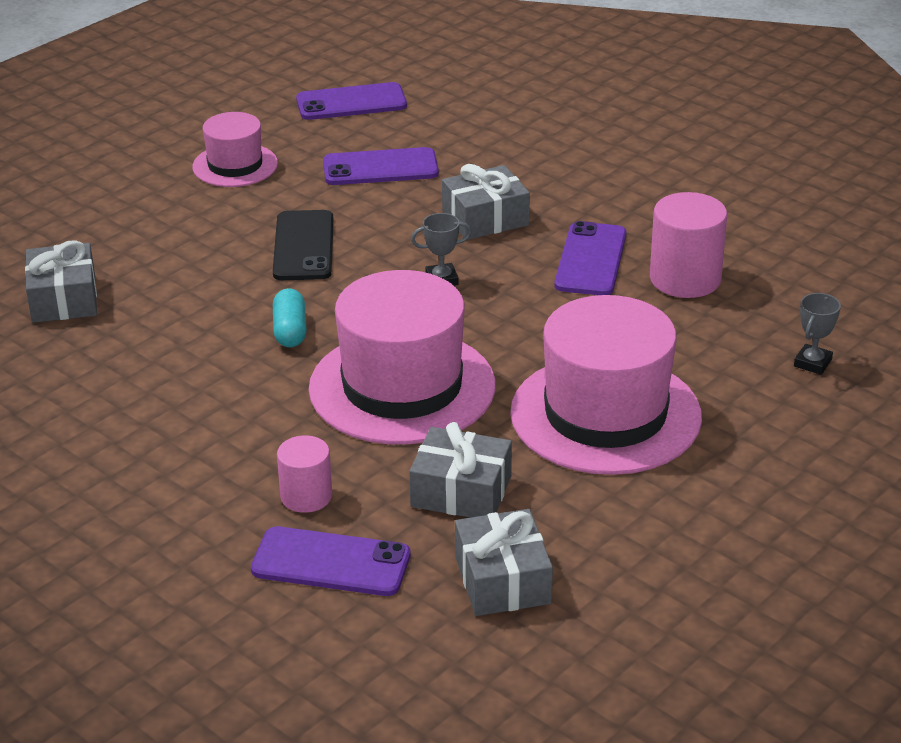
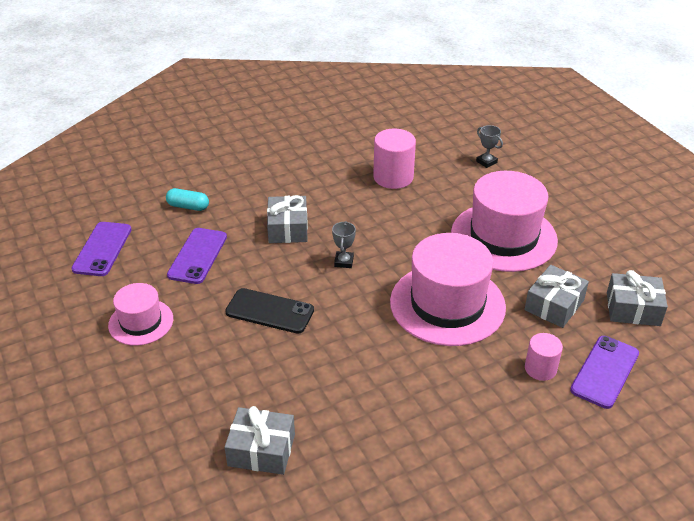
camera: 70 degrees left, 5 degrees up
(290, 330) = (365, 338): turquoise capsule -> turquoise capsule (188, 206)
(590, 260) = (356, 202): purple phone -> none

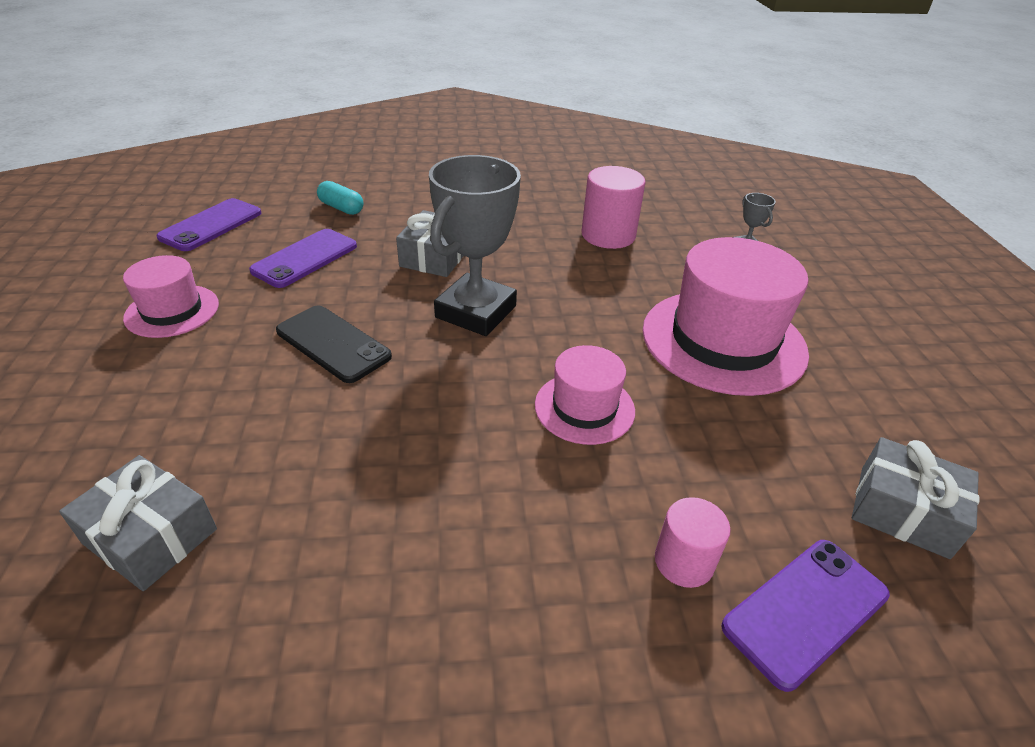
camera: 20 degrees right, 0 degrees up
(344, 262) = (476, 312): grey trophy -> grey trophy, size x2.38
(447, 304) = (584, 408): pink hat -> pink hat, size x0.54
(554, 305) = (758, 461): grey gift -> none

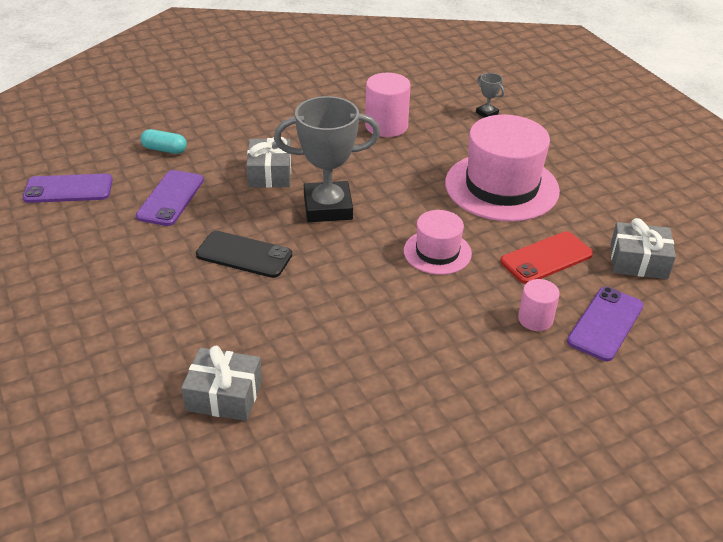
camera: 20 degrees left, 0 degrees up
(172, 311) = (103, 262): pink hat -> none
(211, 225) = (68, 189): purple phone -> purple phone turned 75 degrees clockwise
(476, 312) = (328, 207): grey trophy -> grey trophy turned 75 degrees clockwise
(746, 462) = (546, 258): none -> red phone

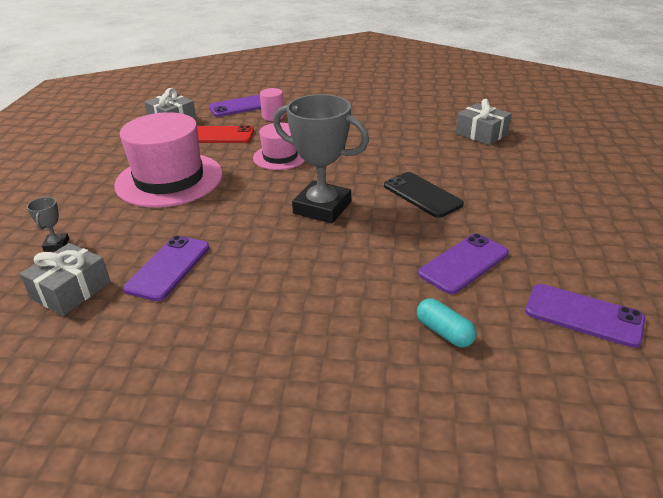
camera: 145 degrees left, 5 degrees down
(270, 173) = (344, 256): grey gift -> grey gift (71, 290)
(386, 126) = (168, 268): pink cylinder -> purple phone

